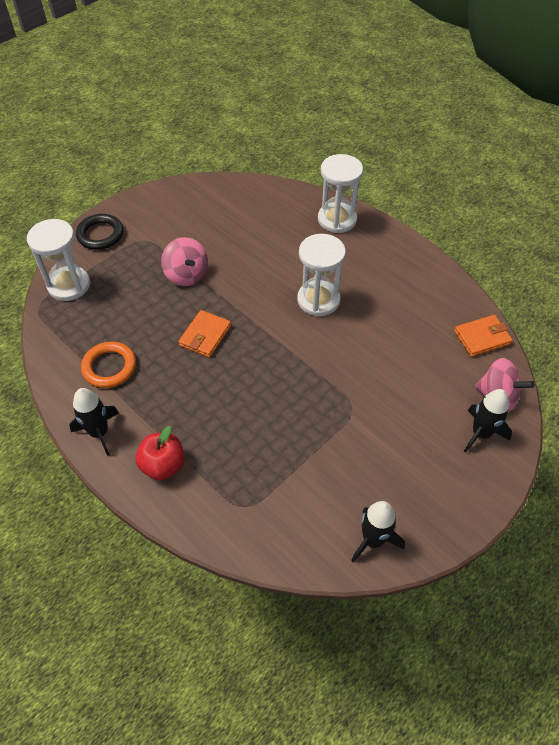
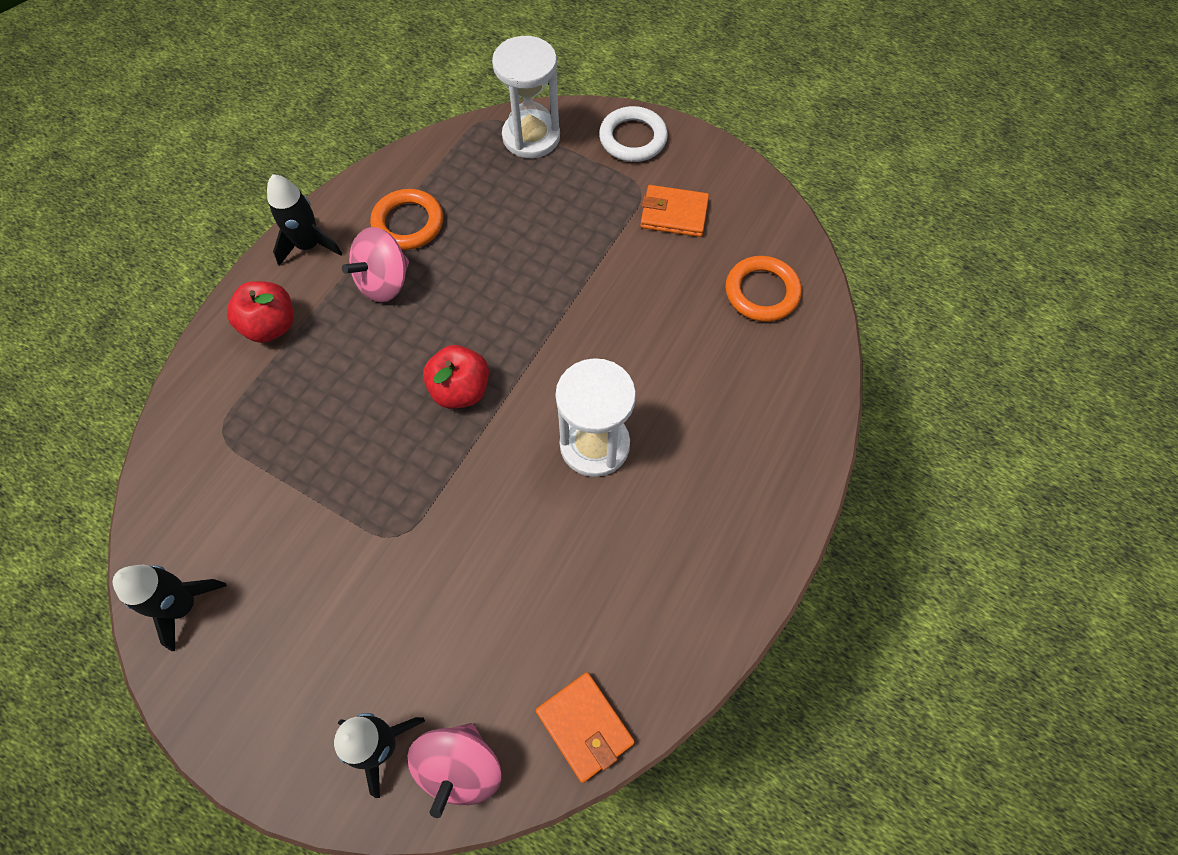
camera: 75 degrees right, 10 degrees up
(100, 234) = (633, 138): black ring -> white ring
(186, 275) = (591, 259): pink spinning top -> pink spinning top (384, 282)
(205, 336) = (485, 313): orange wallet -> orange wallet (674, 214)
(244, 206) = (762, 292): none -> orange ring
(259, 358) = (460, 390): none -> red apple
(337, 219) = (786, 435): white hourglass -> none

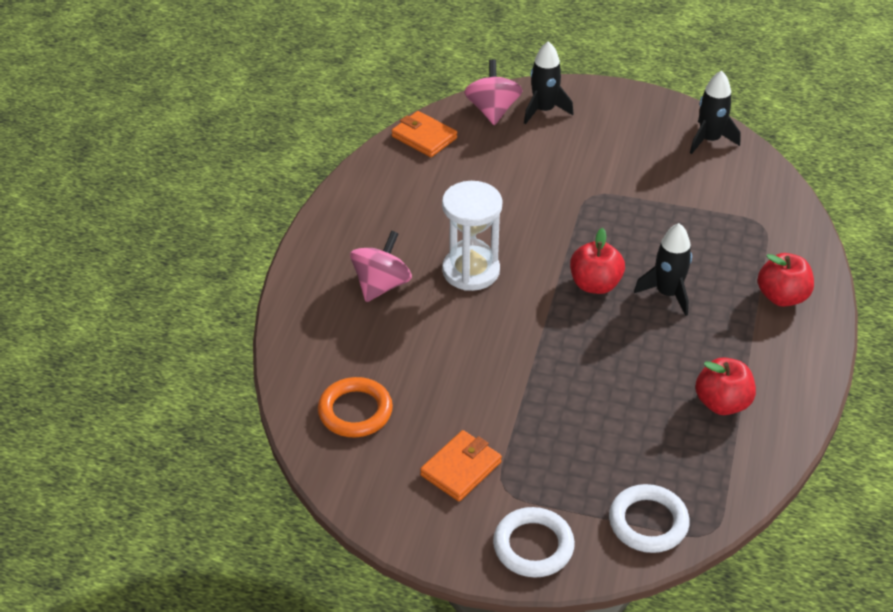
camera: 165 degrees right, 20 degrees down
(309, 245) = (801, 364): black rocket -> black rocket (667, 293)
(384, 282) = (710, 348): pink spinning top -> pink spinning top (381, 285)
(408, 223) = (722, 403): orange ring -> red apple
(531, 137) = (648, 522): white hourglass -> white ring
(674, 214) = (461, 468): orange wallet -> orange wallet turned 45 degrees counterclockwise

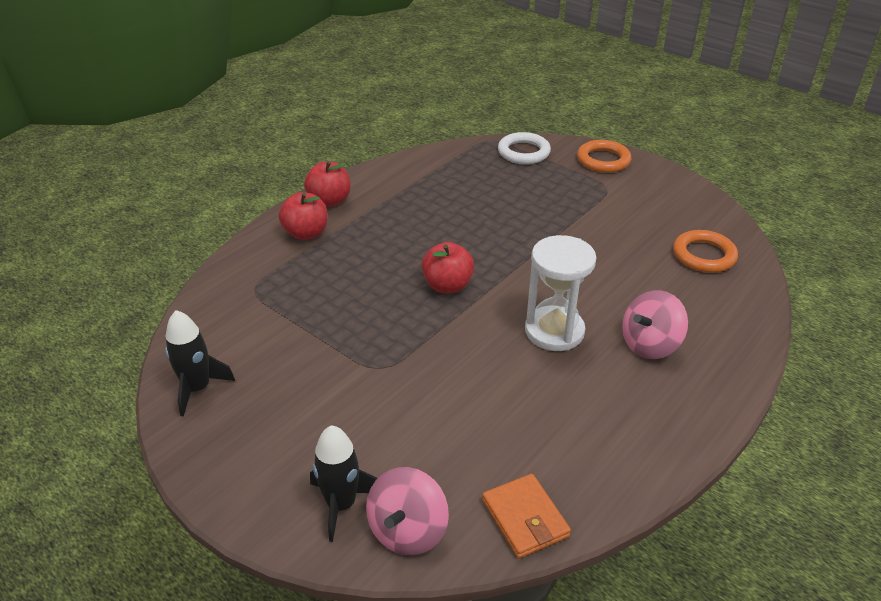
camera: 155 degrees left, 5 degrees down
(461, 468) = (633, 204): orange wallet -> none
(533, 546) = (603, 160): white ring -> orange ring
(667, 293) = (392, 261): black rocket -> none
(722, 403) = (422, 189): red apple -> red apple (329, 201)

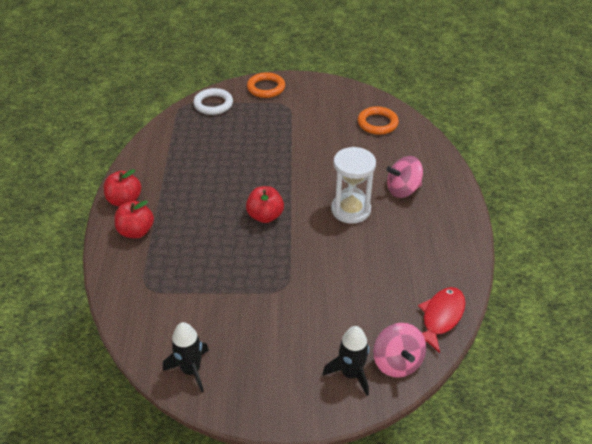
camera: 40 degrees left, 5 degrees up
(525, 518) = (441, 317): orange wallet -> red fish
(650, 345) = (403, 190): pink spinning top -> pink spinning top turned 60 degrees clockwise

